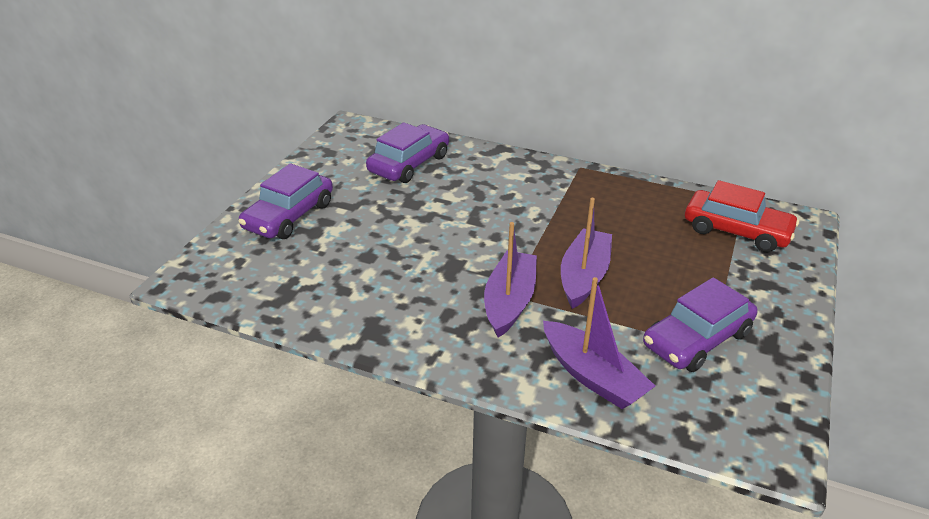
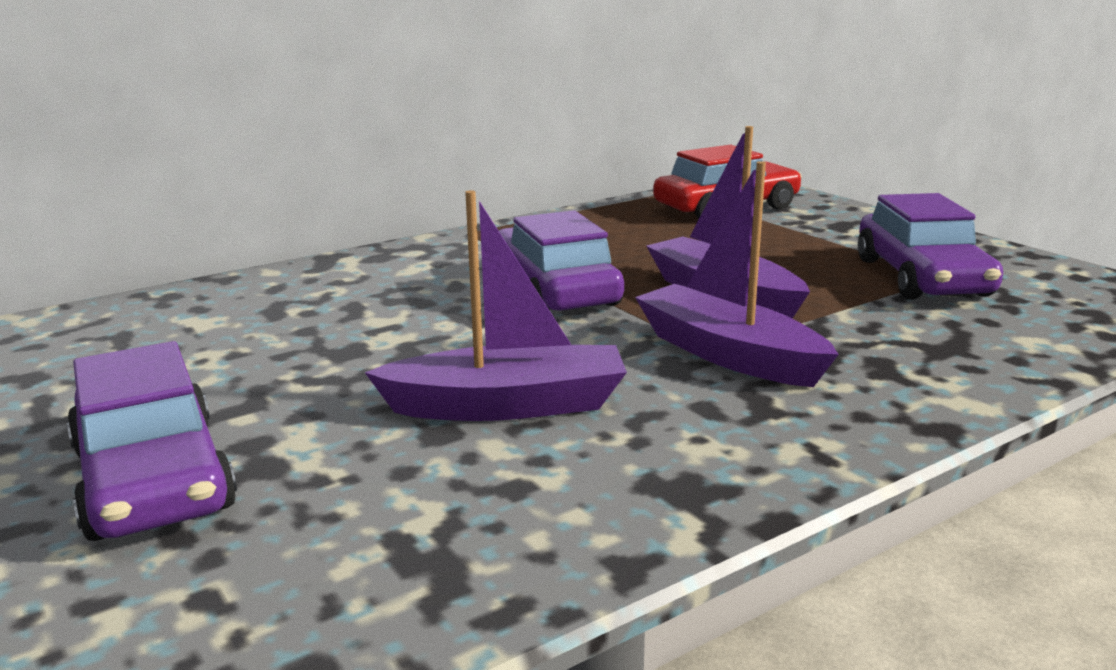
camera: 55 degrees left, 15 degrees down
(409, 164) = (227, 323): purple car -> purple car (554, 291)
(592, 376) = (960, 350): purple boat -> purple boat (507, 405)

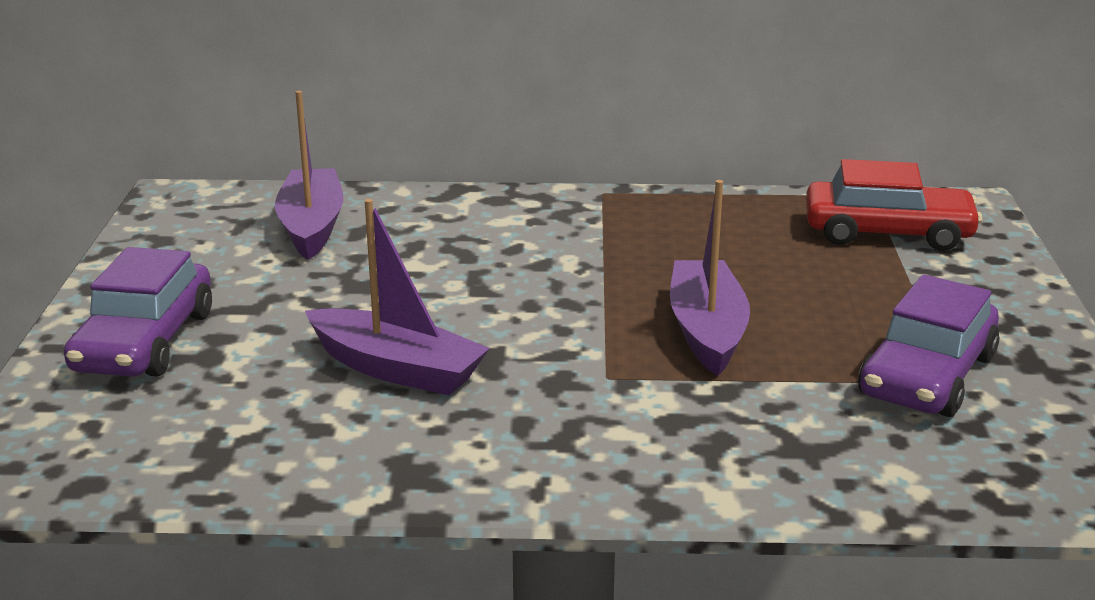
camera: 35 degrees right, 5 degrees up
(554, 291) = (578, 279): purple car -> none
(728, 354) = (613, 387): purple boat -> purple boat (311, 226)

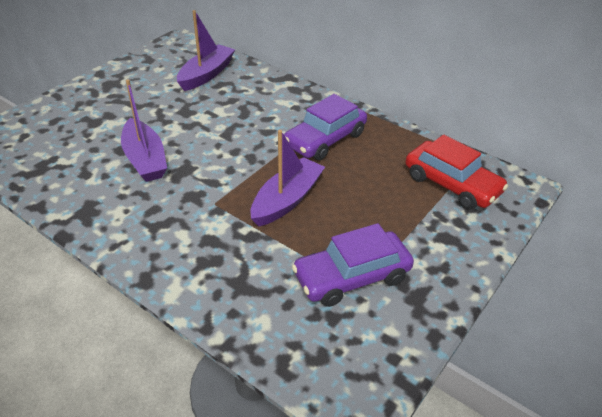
camera: 35 degrees right, 15 degrees up
(144, 342) = (84, 106): purple car -> purple car (325, 139)

